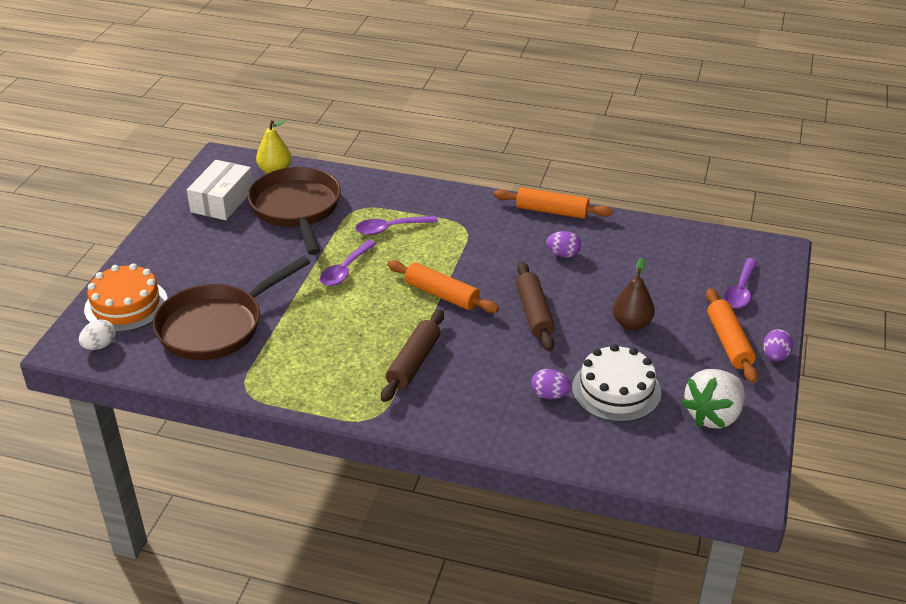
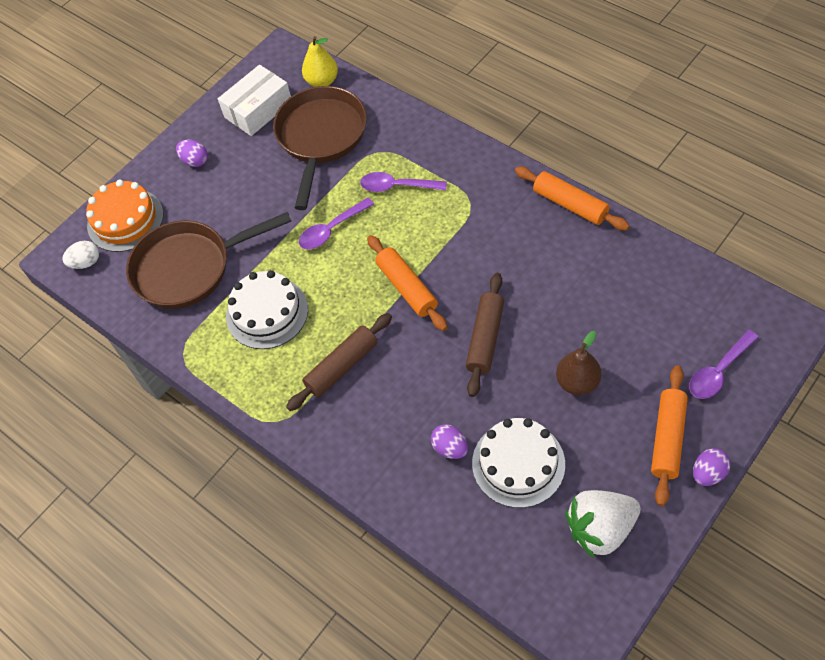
camera: 30 degrees right, 20 degrees up
(316, 341) = (267, 312): none -> white cake
(563, 254) = (552, 268): purple egg -> purple egg (195, 161)

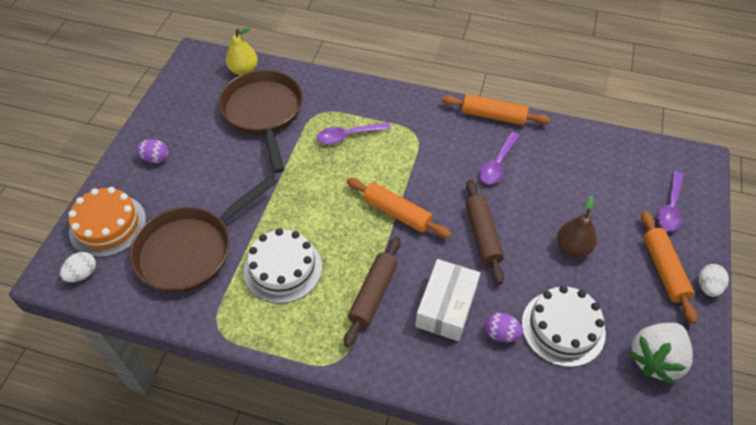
camera: 30 degrees left, 5 degrees down
(258, 109) = (196, 104): white box -> white box (446, 306)
(331, 230) = (308, 184): purple spoon -> purple spoon (497, 164)
(708, 473) = (708, 287): purple egg -> white egg

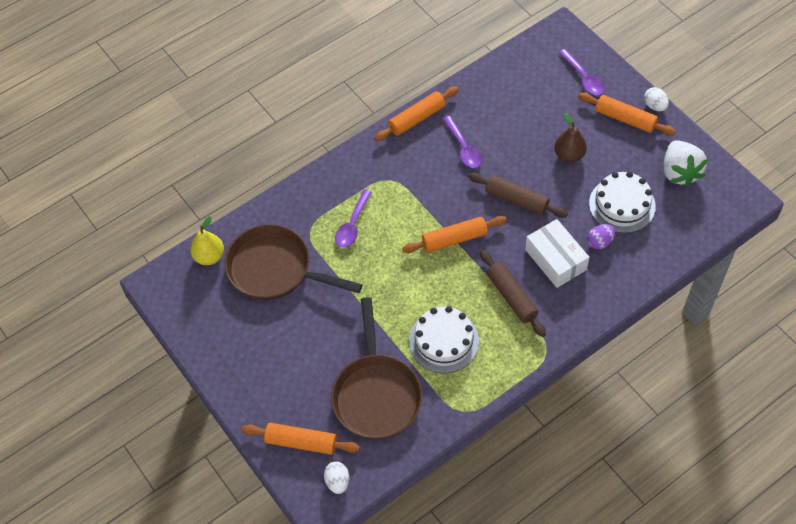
camera: 50 degrees left, 5 degrees up
(108, 225) = (301, 442): orange cake -> orange rolling pin
(155, 158) = (256, 374): purple egg -> none

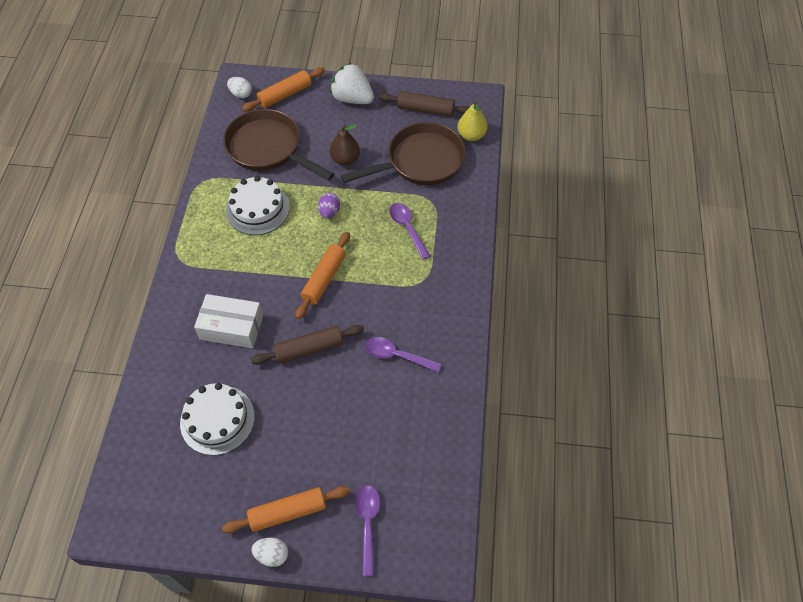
camera: 130 degrees right, 0 degrees up
(417, 118) = (462, 347): orange rolling pin -> none
(511, 297) = (239, 273): brown rolling pin -> brown rolling pin (425, 109)
(569, 155) = (304, 427): brown pear -> brown pear (345, 159)
(583, 78) = (367, 524): purple spoon -> purple spoon turned 75 degrees clockwise
(599, 242) = (208, 370): purple egg -> purple egg (329, 212)
(679, 172) = (190, 498): white strawberry -> white strawberry (352, 98)

